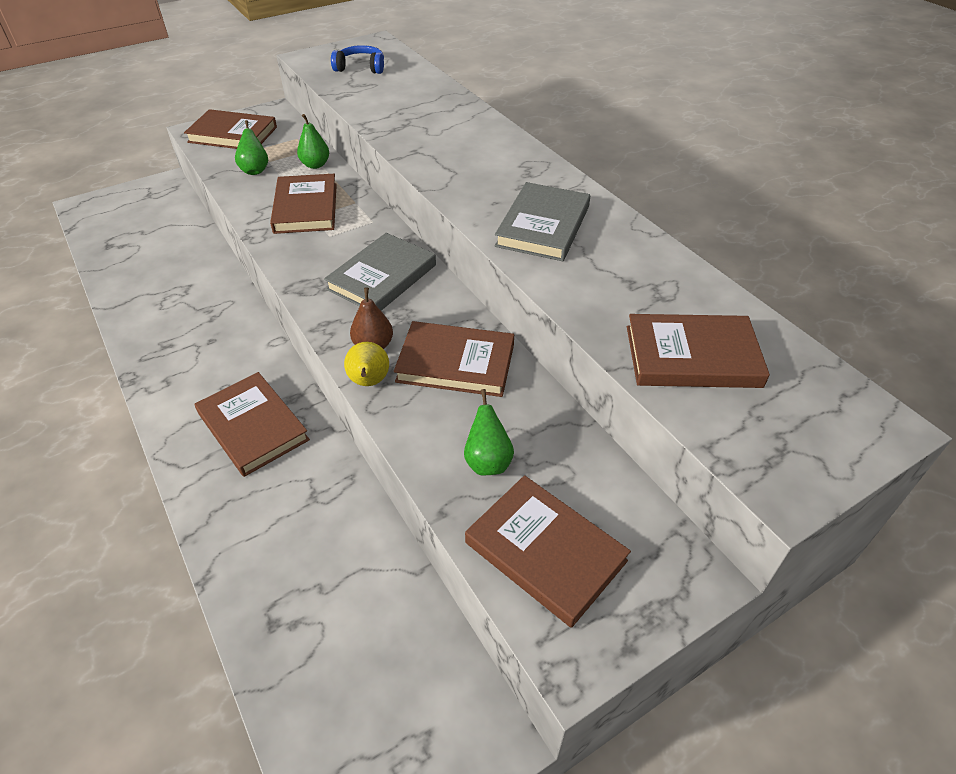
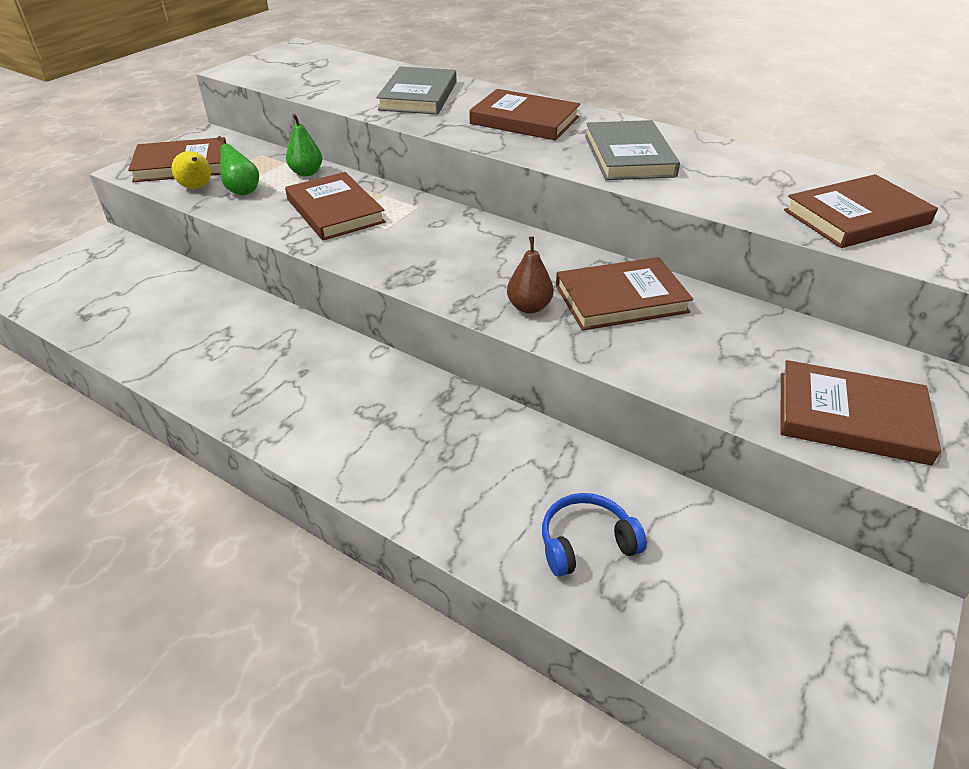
camera: 25 degrees left, 5 degrees down
(253, 427) = (426, 435): brown book -> brown book (524, 120)
(360, 68) = (306, 69): blue headphones -> blue headphones (586, 543)
(369, 382) = (557, 338): yellow pear -> yellow pear (197, 188)
(382, 277) = (477, 249): grey book -> grey book (418, 96)
(488, 461) = (731, 366): green pear -> none

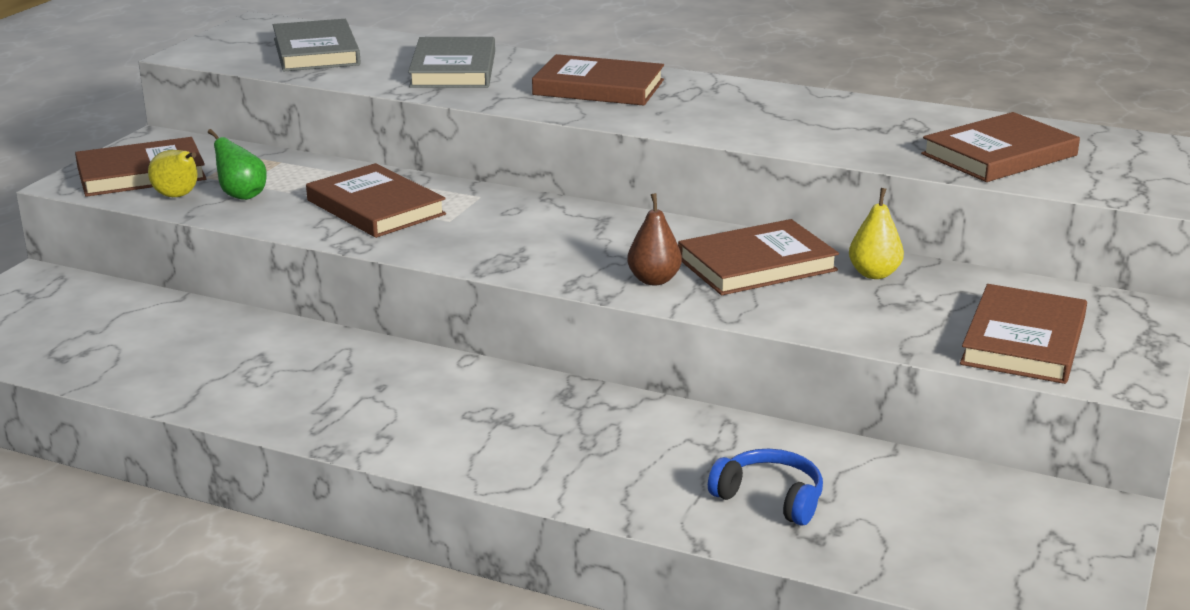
camera: 10 degrees left, 15 degrees down
(306, 173) = (316, 171): green pear -> none
(586, 543) = (770, 498): blue headphones -> blue headphones turned 60 degrees clockwise
(629, 156) = (736, 115): grey book -> grey book (316, 52)
(721, 320) = (874, 274): none -> yellow pear
(851, 417) = (1024, 341): brown book -> brown book turned 75 degrees counterclockwise

